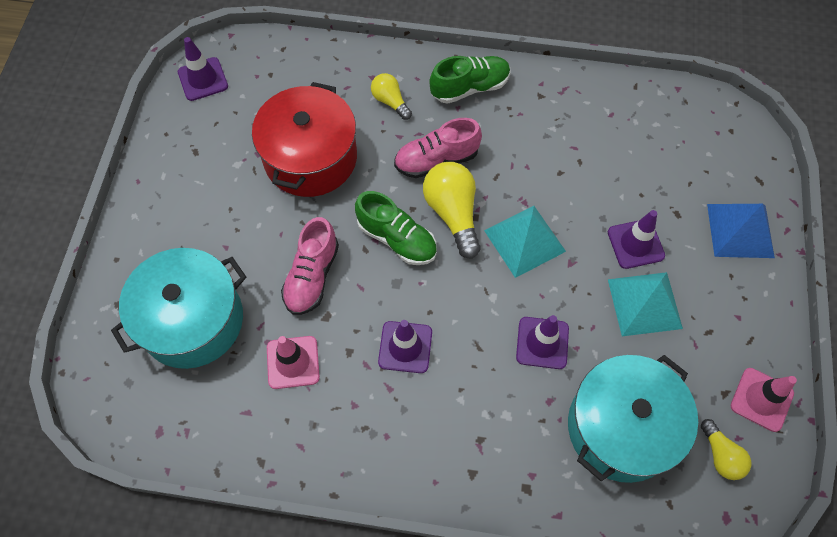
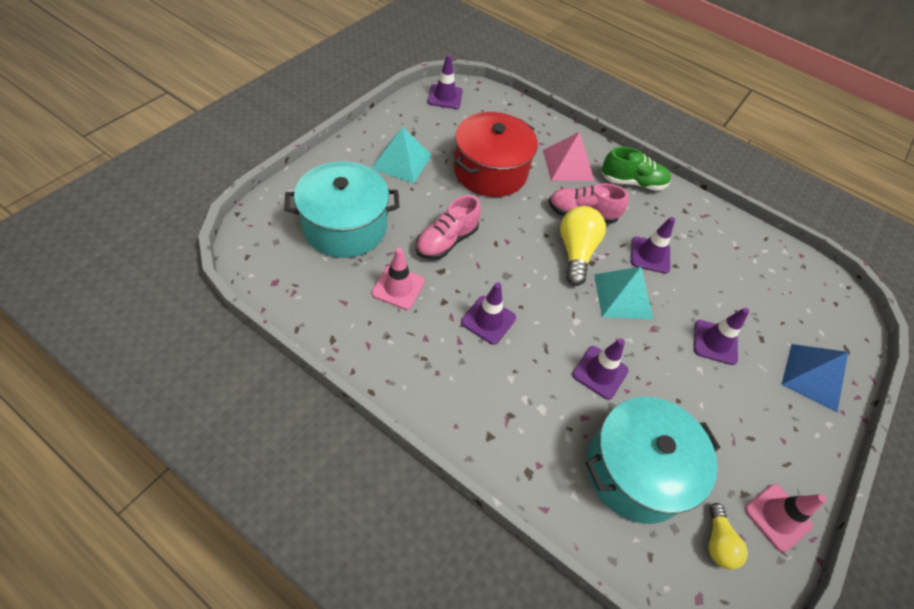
camera: 20 degrees right, 10 degrees down
(390, 101) = (568, 165): yellow light bulb -> pink pyramid
(397, 239) = (523, 248): green shoe -> none
(529, 174) = (650, 255): none -> purple traffic cone
(644, 303) = (702, 388): turquoise pyramid -> turquoise pyramid (401, 161)

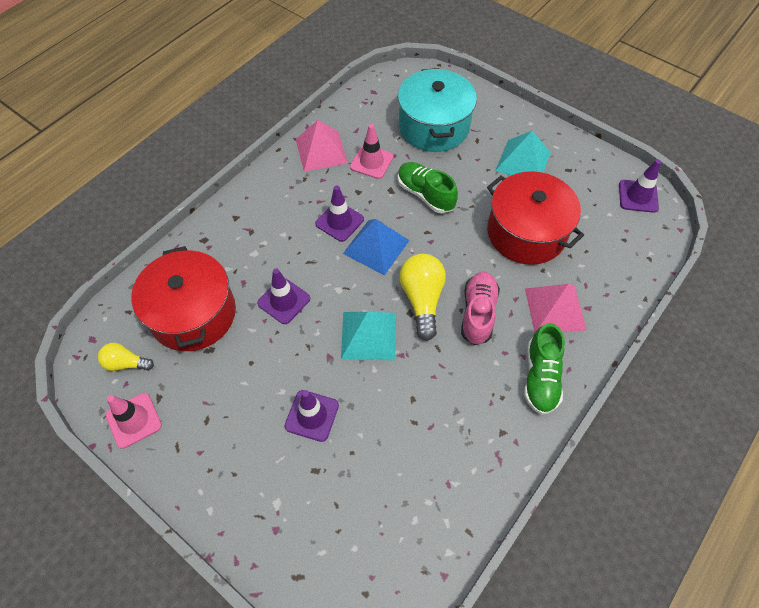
camera: 100 degrees right, 5 degrees up
(377, 340) = (321, 151): none -> pink pyramid
(446, 241) = (425, 194): pink shoe -> green shoe
(576, 252) = (422, 299): yellow light bulb -> yellow light bulb turned 105 degrees counterclockwise
(636, 470) = (193, 314): turquoise pot -> red pot
(650, 255) = (425, 374): purple traffic cone -> none
(813, 377) = (264, 515): blue pyramid -> blue pyramid (376, 247)

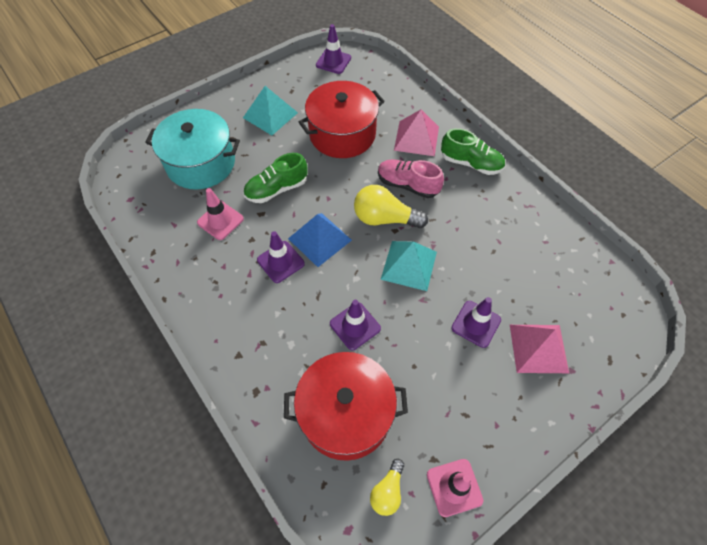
camera: 75 degrees left, 0 degrees up
(321, 151) = (185, 260): pink pyramid -> pink pyramid (538, 348)

